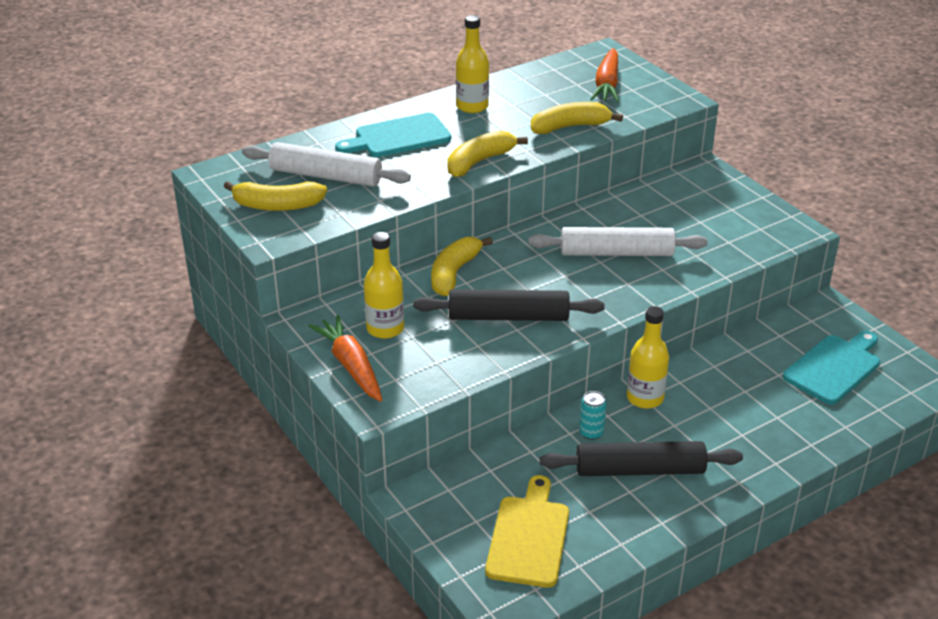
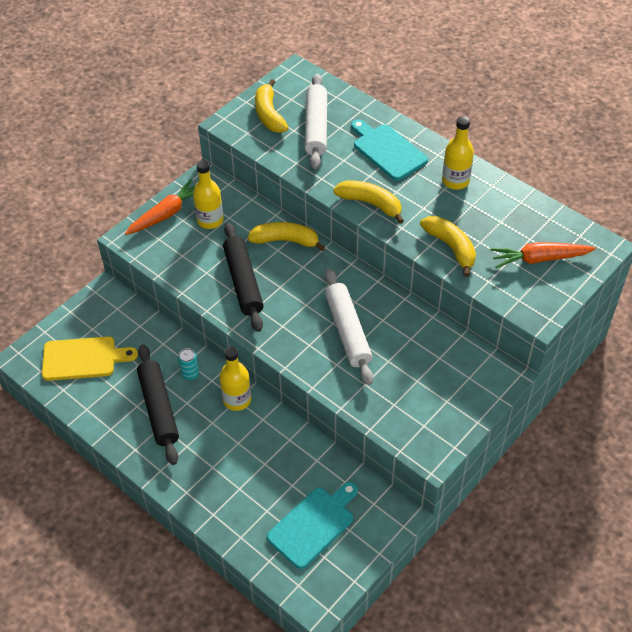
camera: 75 degrees right, 15 degrees up
(834, 367) = (313, 524): turquoise cutting board -> turquoise cutting board turned 75 degrees counterclockwise

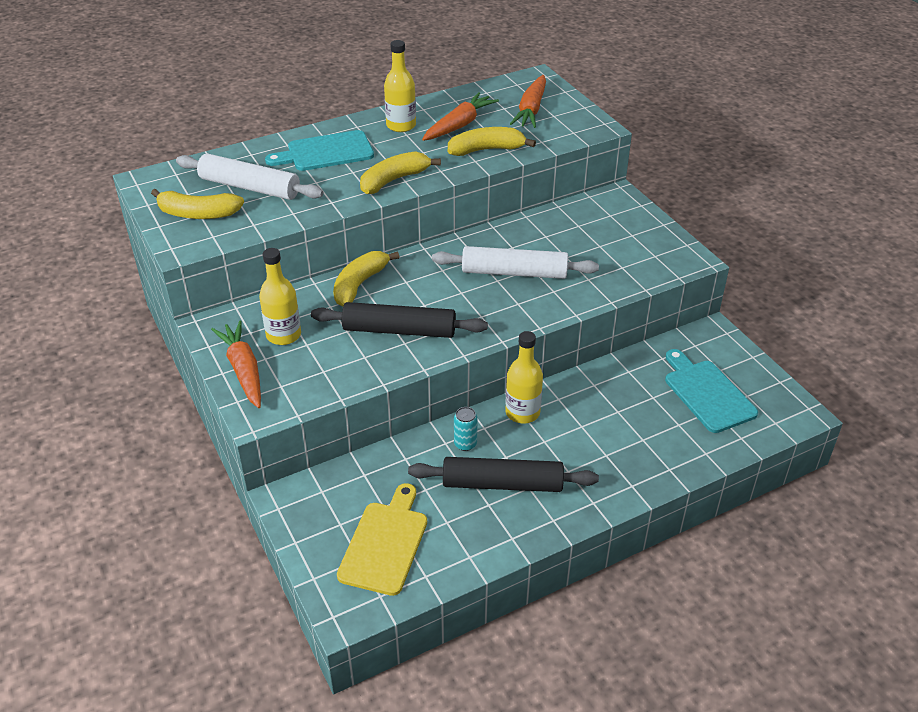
camera: 70 degrees left, 10 degrees down
(480, 218) = (459, 125): none -> orange carrot

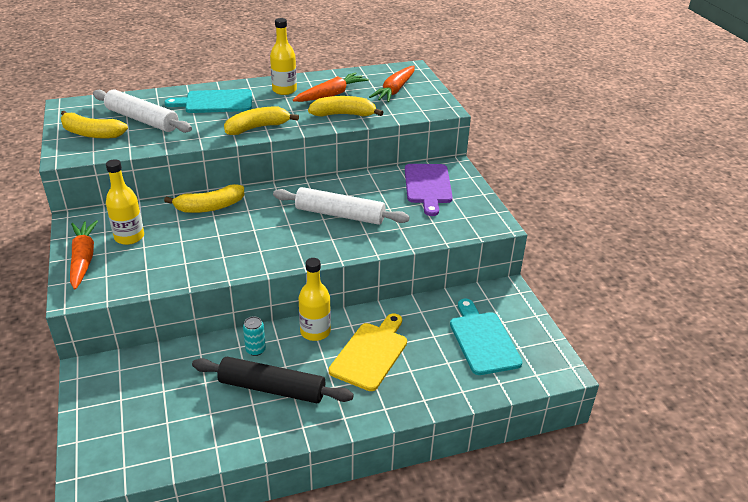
camera: 10 degrees right, 5 degrees down
(359, 284) = (209, 207): yellow banana -> yellow banana turned 150 degrees counterclockwise
(385, 543) = (149, 422): yellow cutting board -> yellow cutting board (370, 353)
(399, 330) = (223, 246): black rolling pin -> none
(598, 223) = (428, 186): none -> purple cutting board

